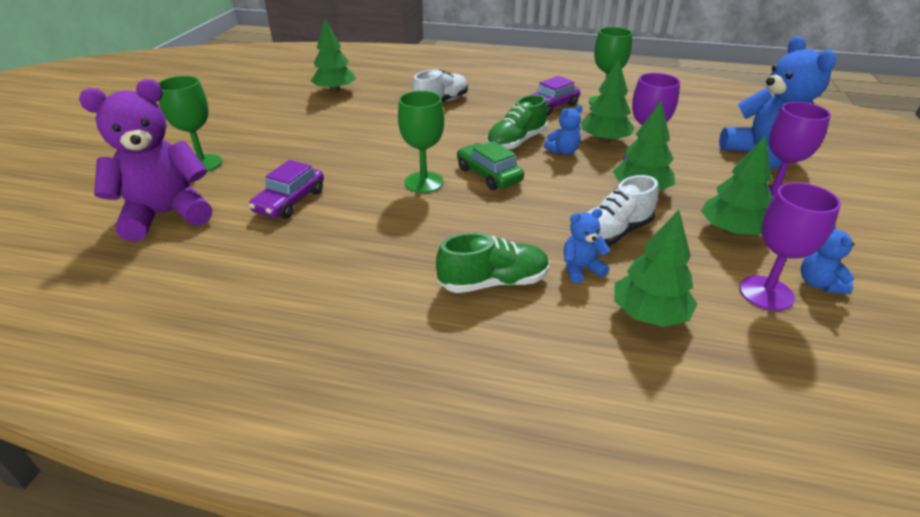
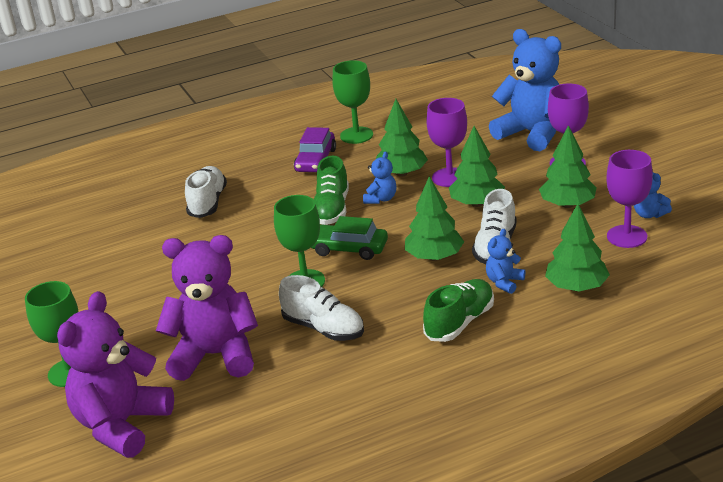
camera: 35 degrees left, 5 degrees down
(290, 201) = (215, 355): purple car -> purple teddy bear
(335, 91) = (75, 241): green tree -> green tree (434, 257)
(385, 224) = (323, 328): none -> white shoe

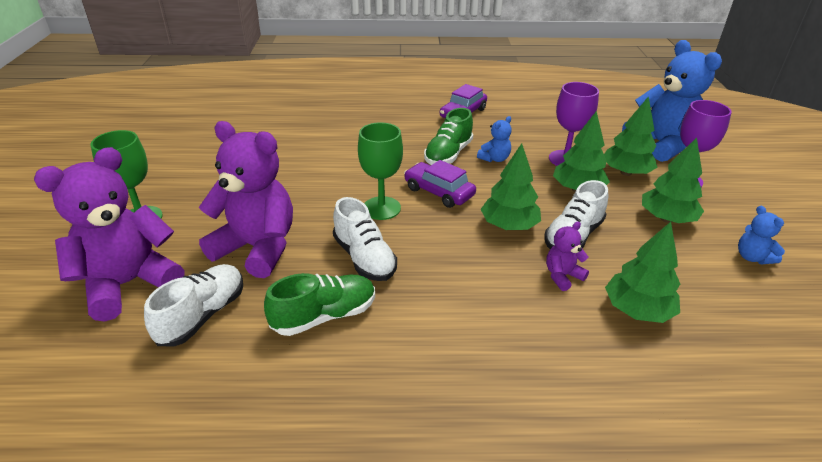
camera: 20 degrees right, 5 degrees up
(207, 203) = (358, 120): white shoe -> white shoe (202, 315)
(349, 249) = (439, 192): green car -> purple car
(356, 135) = (508, 104): green goblet -> none
(402, 173) = (525, 143): green tree -> green tree (626, 172)
(459, 322) = (493, 303): green shoe -> green shoe (324, 316)
(504, 282) = (562, 276): blue teddy bear -> purple teddy bear
(627, 236) = (718, 273): purple goblet -> none

